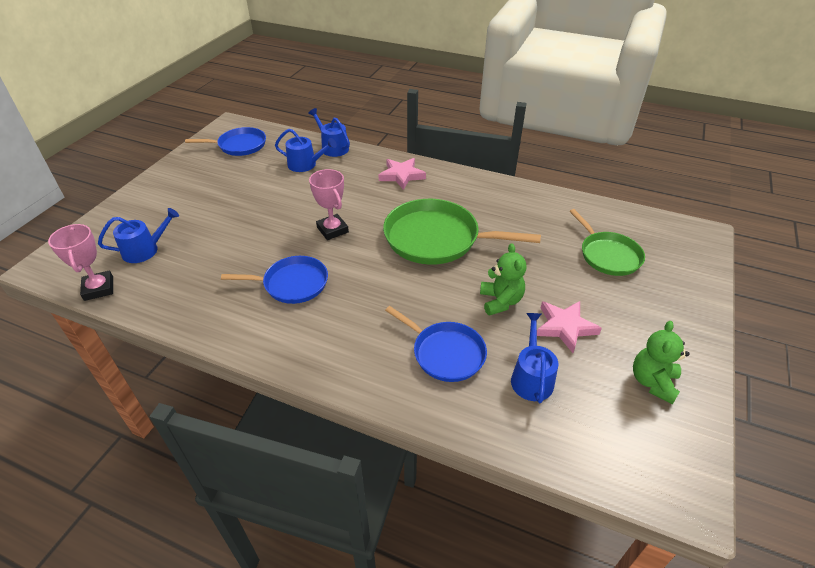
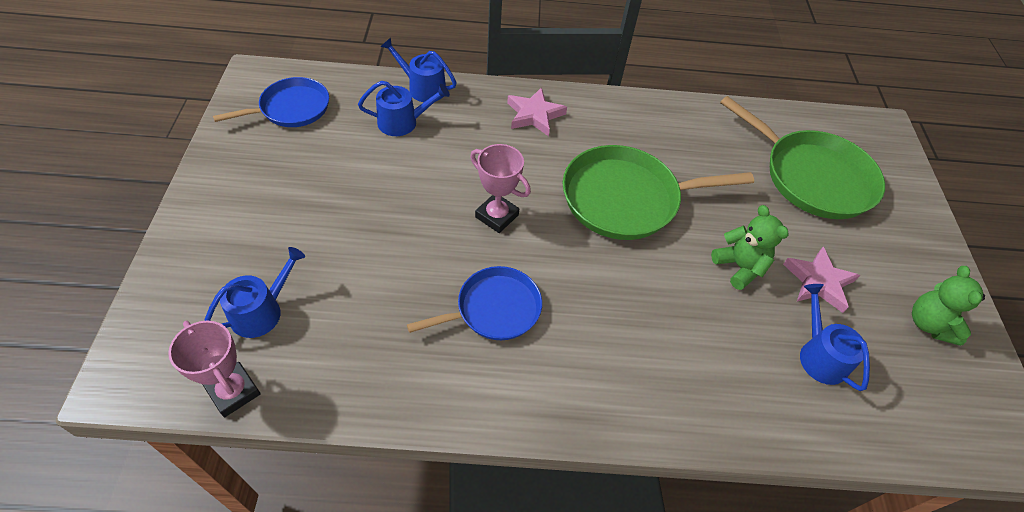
camera: 25 degrees left, 10 degrees up
(445, 353) = (720, 352): blue pan -> none
(608, 255) = (812, 177): green pan -> green pan, size x1.61

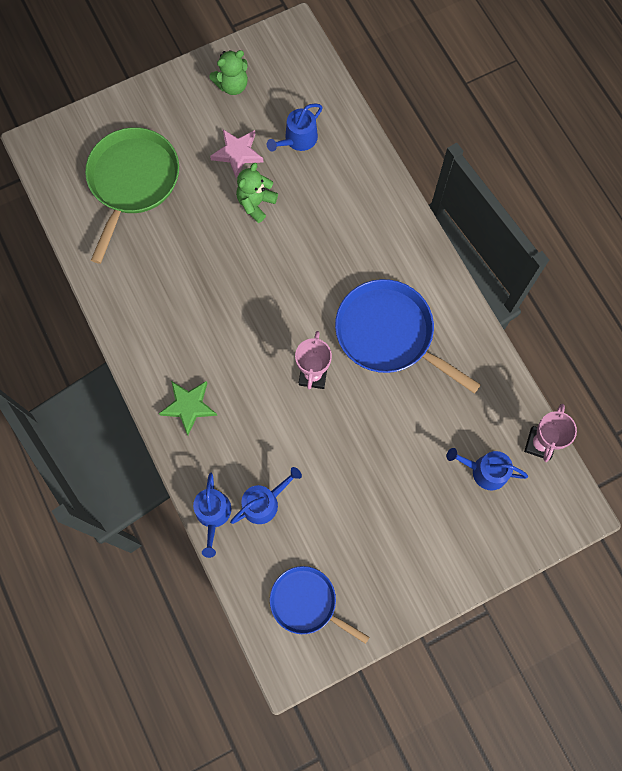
camera: 115 degrees left, 20 degrees up
(402, 122) = (264, 502): blue watering can -> blue watering can turned 90 degrees clockwise
(494, 309) = (388, 334): blue pan -> blue pan, size x1.61
(534, 115) = (189, 406): pink star -> green star
(626, 199) = (239, 297): green pan -> none

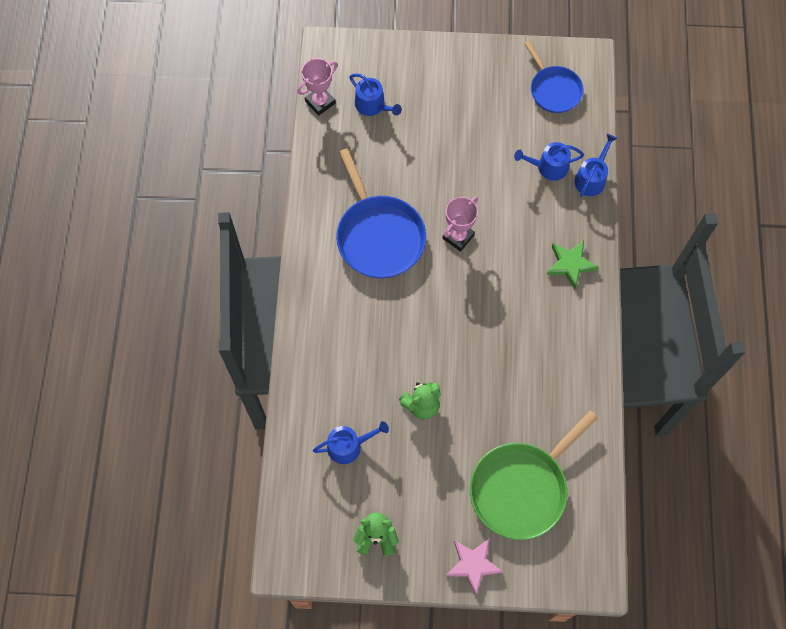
camera: 150 degrees left, 5 degrees down
(237, 153) = (411, 463): pink star -> pink star (473, 565)

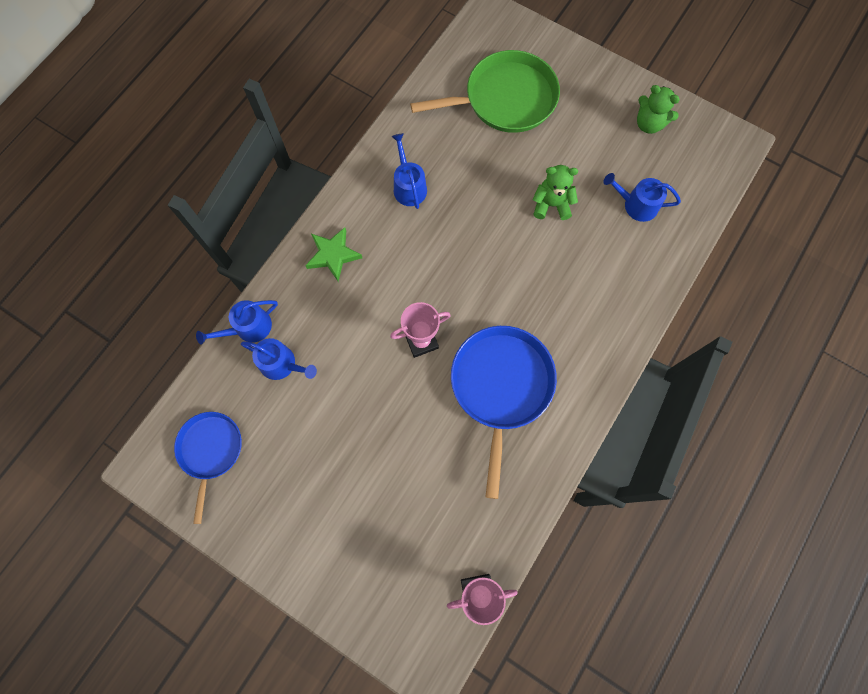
camera: 150 degrees left, 5 degrees up
(372, 105) = (419, 550): blue watering can -> blue watering can (409, 186)
(473, 565) = (579, 67): pink star -> none

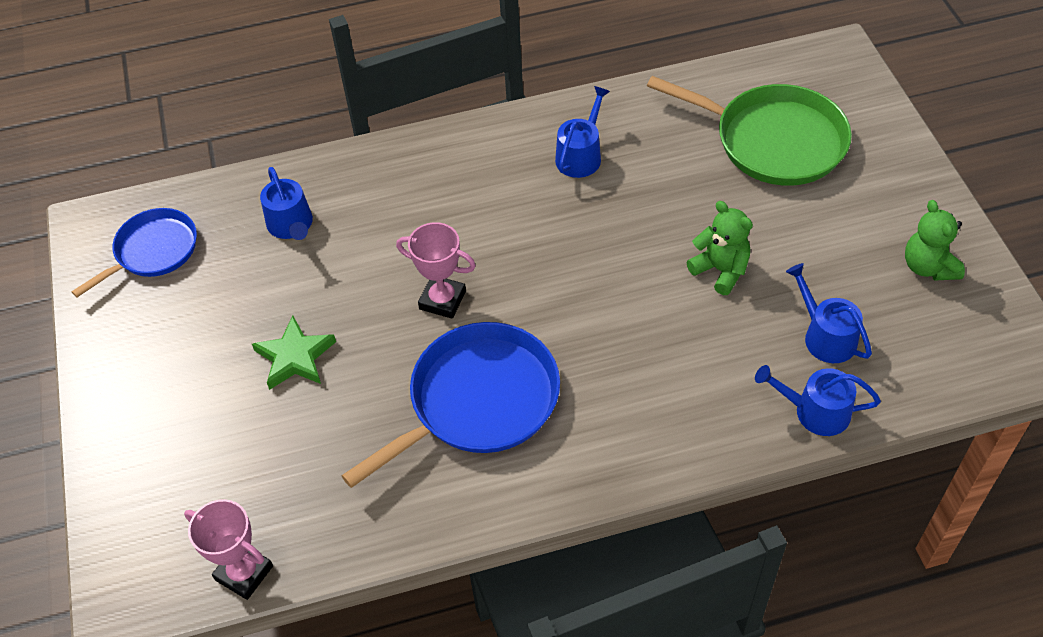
camera: 45 degrees right, 20 degrees down
(248, 328) = (296, 175): blue watering can -> blue watering can (815, 411)
(333, 255) = (440, 166): green star -> green star (295, 357)

